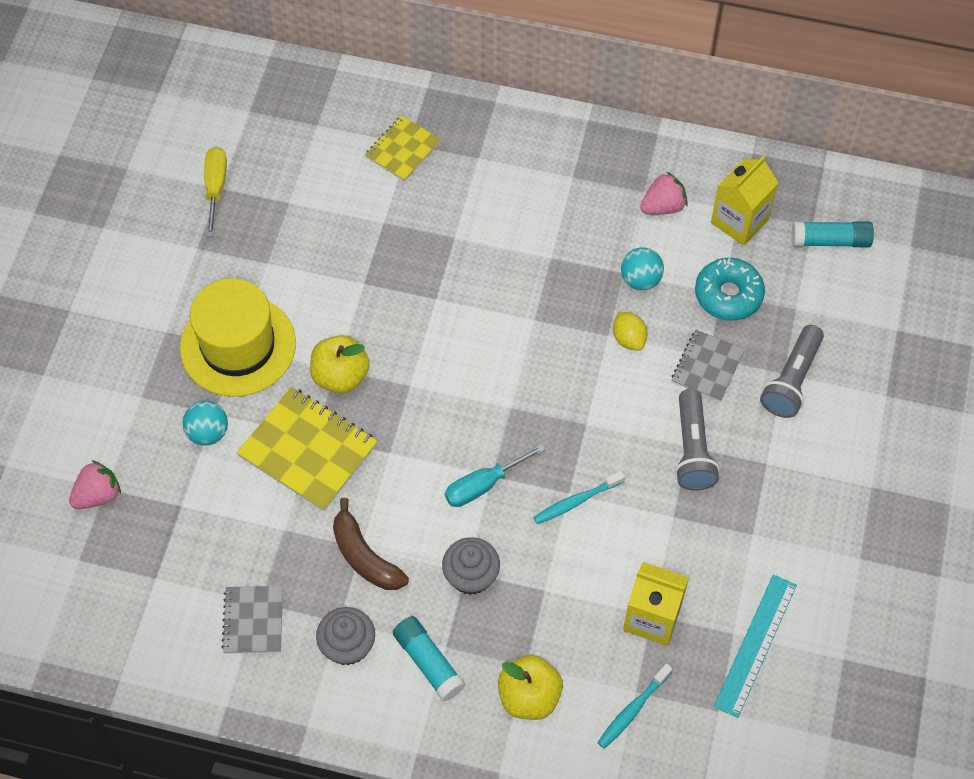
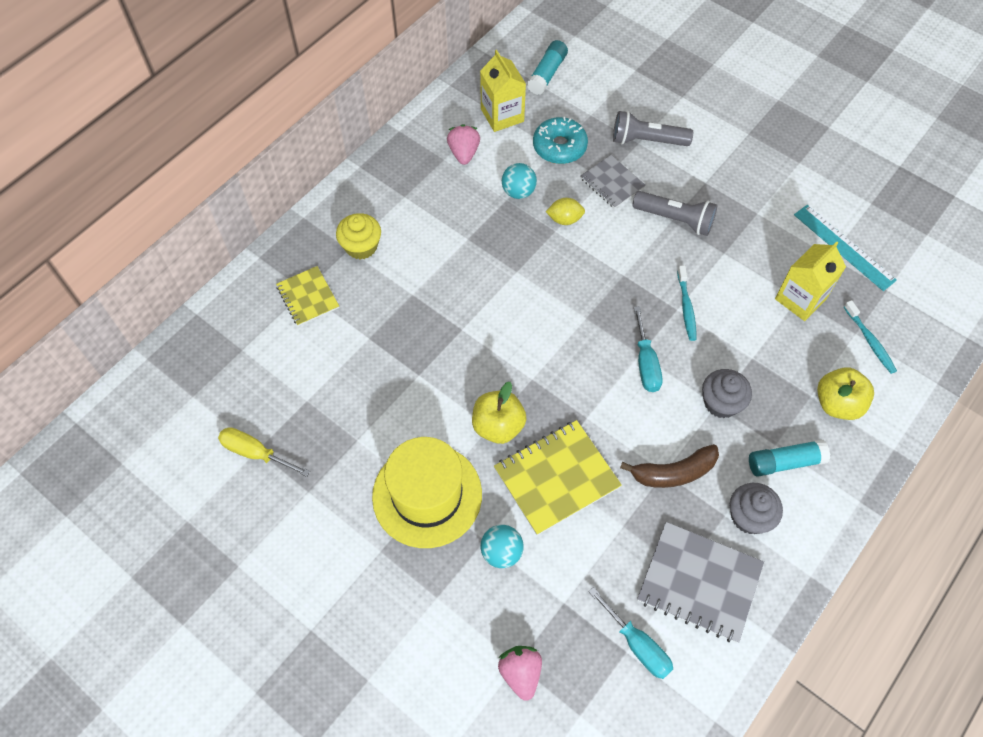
camera: 65 degrees left, 0 degrees up
(166, 585) = (637, 645): none -> turquoise screwdriver
(253, 620) = (699, 582): grey notebook -> grey notebook, size x1.65
(487, 167) = (361, 246): none -> yellow cupcake
(792, 380) = (646, 141): grey flashlight -> grey flashlight turned 135 degrees clockwise

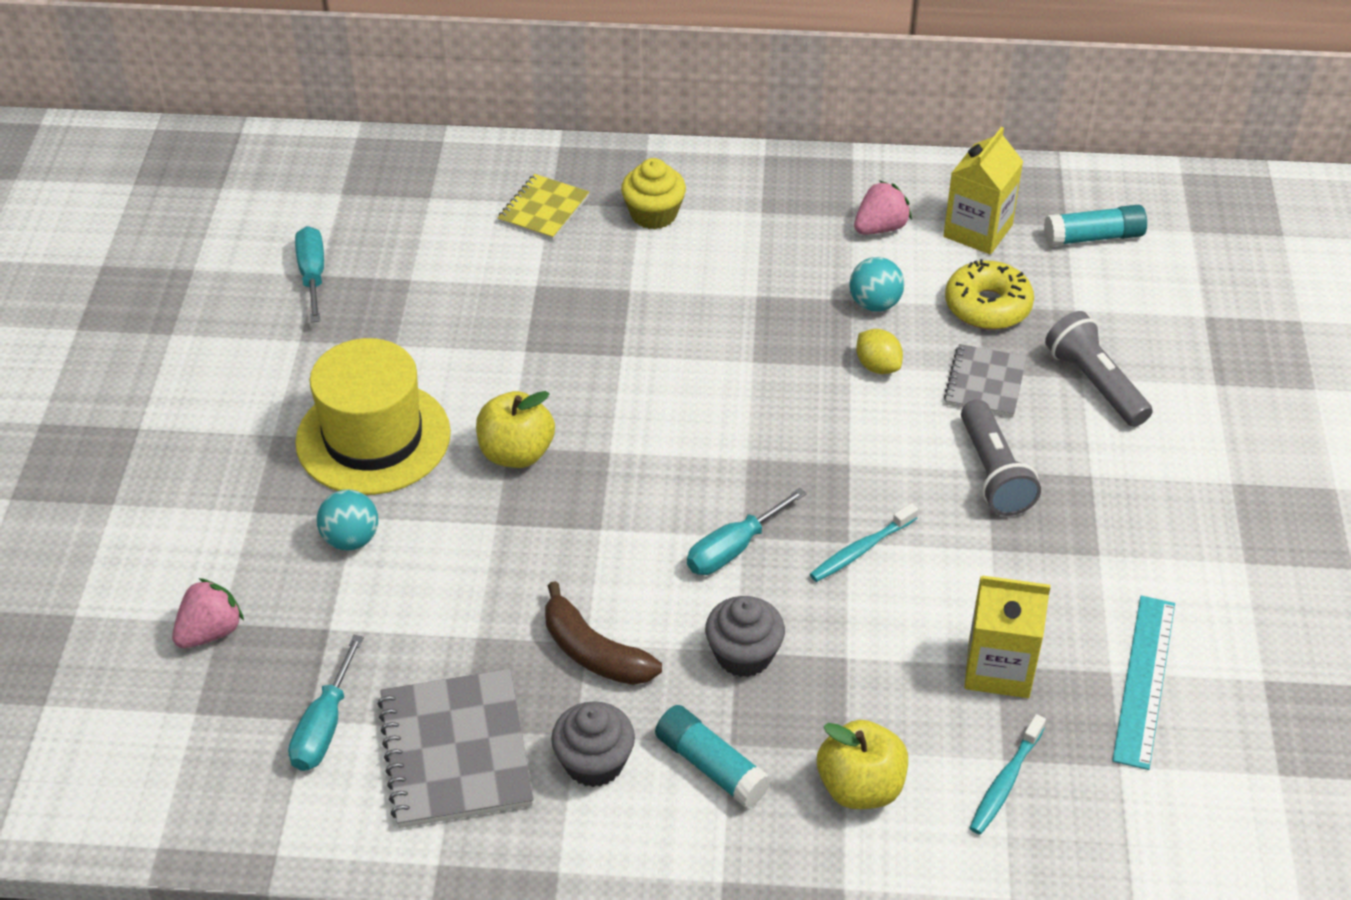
camera: 55 degrees right, 15 degrees down
(255, 453) = (313, 275): yellow screwdriver -> turquoise screwdriver
(556, 478) = (490, 541): yellow notebook -> none
(559, 147) = (987, 306): turquoise donut -> yellow donut

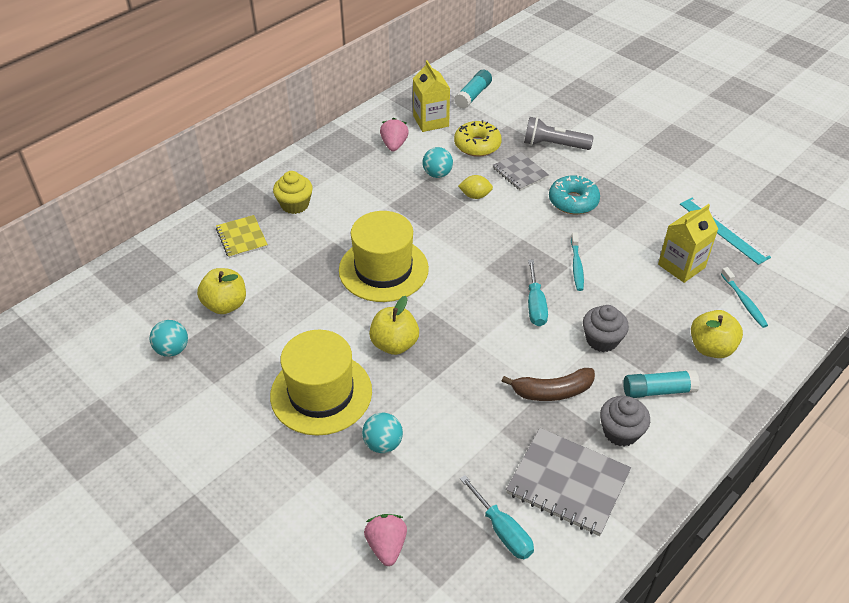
camera: 50 degrees left, 0 degrees up
(313, 275) = (172, 350): turquoise screwdriver -> turquoise ball
(423, 270) = (225, 305): none -> yellow apple
(633, 364) = (383, 269): none -> yellow hat
(994, 473) = (573, 201): grey flashlight -> turquoise donut

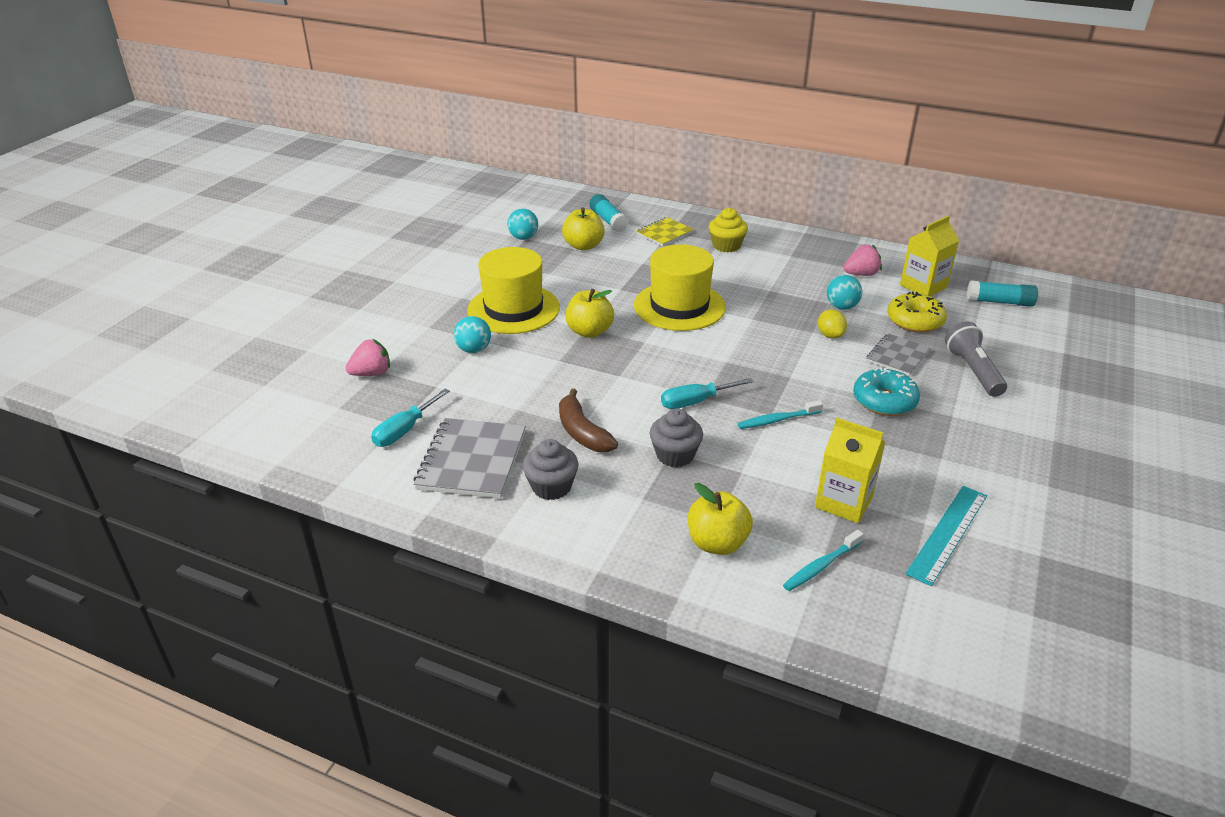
camera: 70 degrees right, 10 degrees down
(658, 390) = (624, 507): turquoise glue stick -> turquoise glue stick (608, 220)

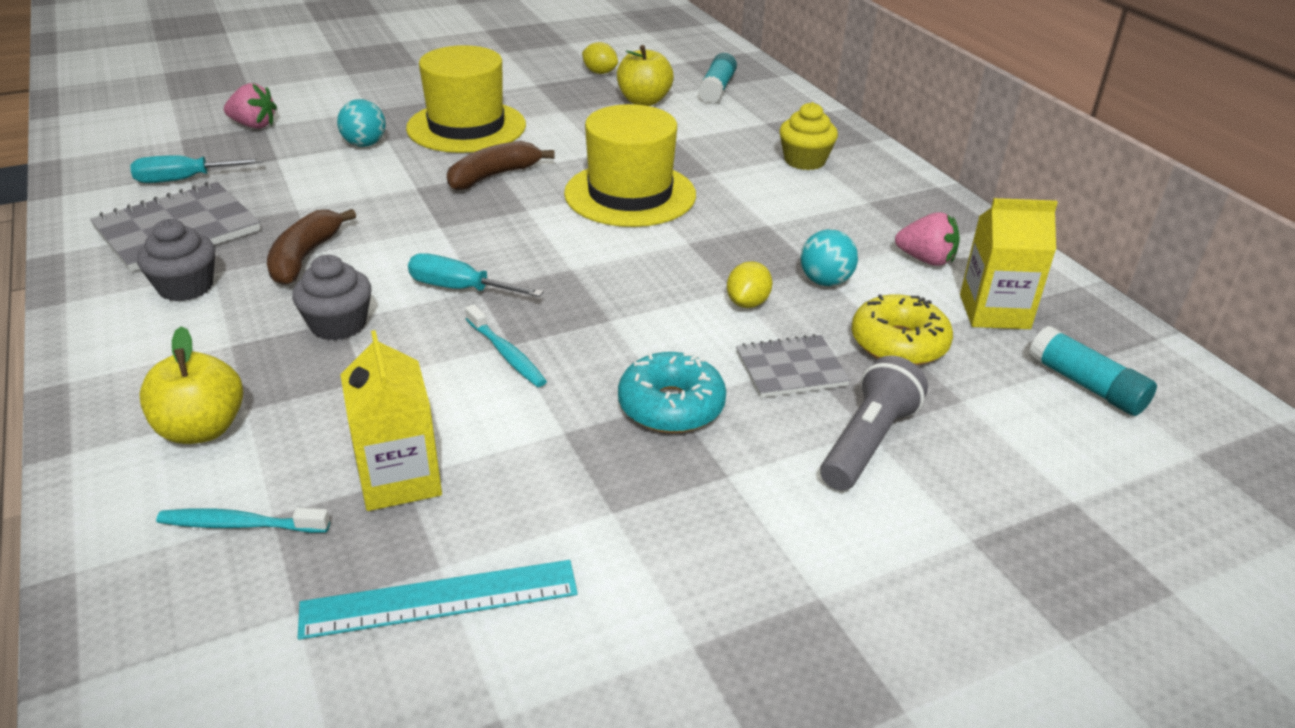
camera: 40 degrees right, 0 degrees up
(523, 238) = (600, 72): turquoise ball -> yellow lemon
(589, 331) = (493, 176): yellow apple -> brown banana
(664, 233) = (755, 122): yellow notebook -> none
(778, 420) = (506, 353): turquoise toothbrush -> turquoise toothbrush turned 150 degrees counterclockwise

